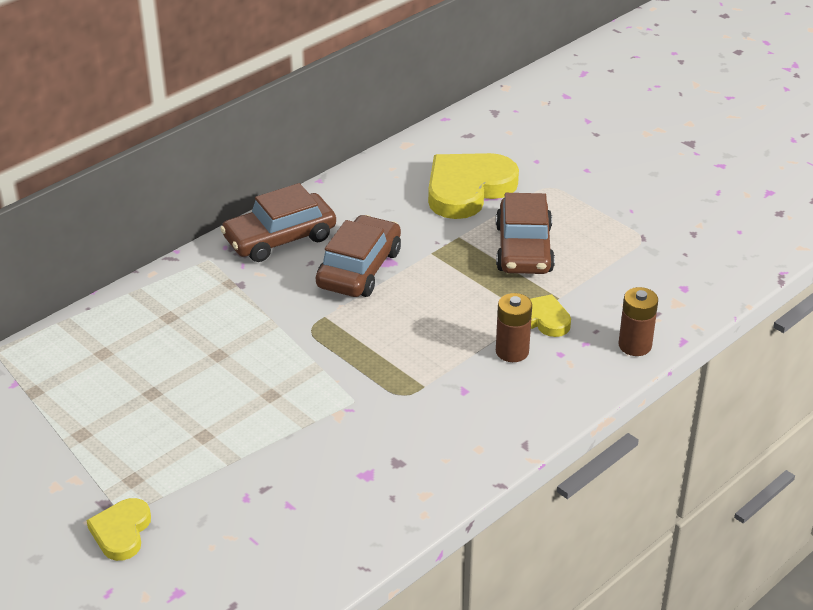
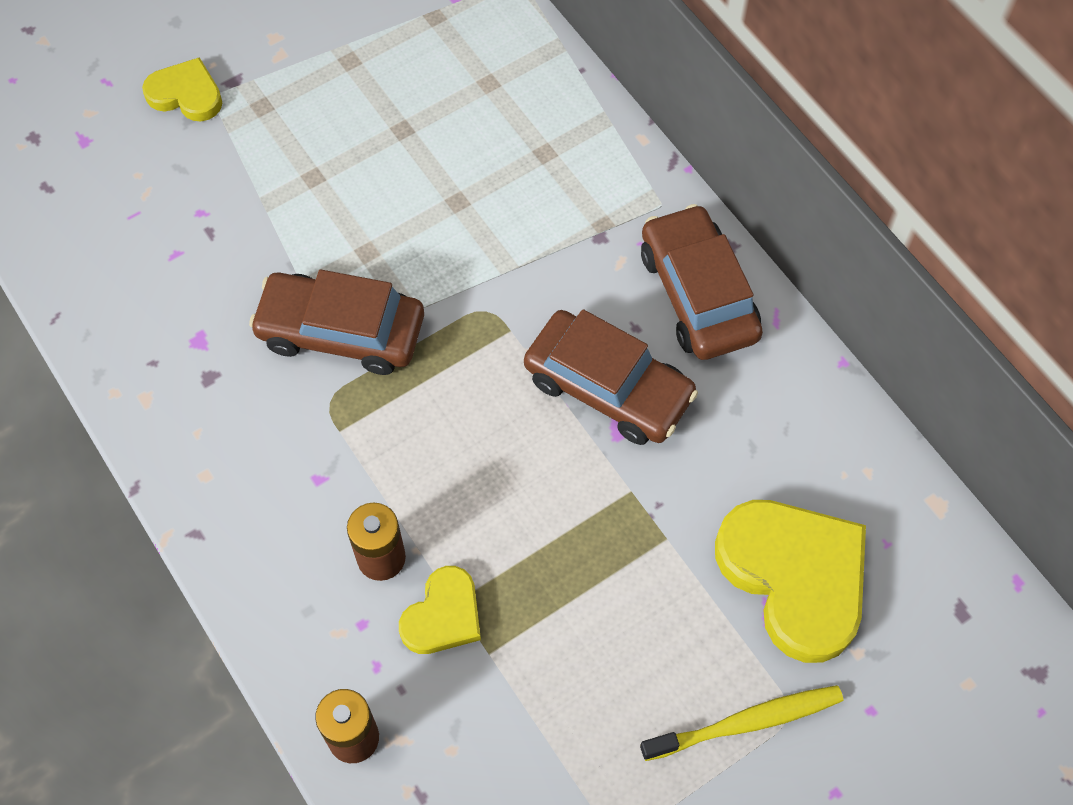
camera: 100 degrees right, 25 degrees up
(524, 249) = (620, 630): brown car -> brown car (341, 332)
(561, 200) = (745, 723): none -> yellow toothbrush

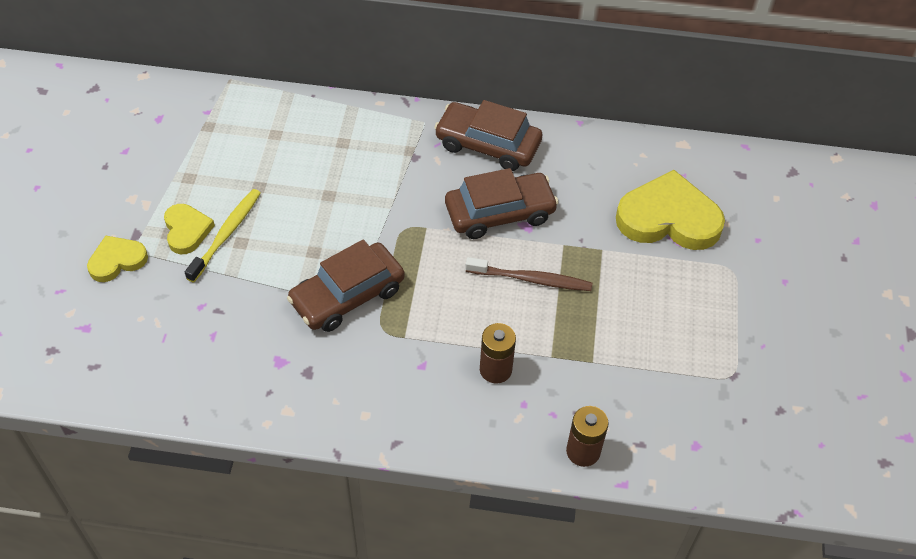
camera: 50 degrees left, 10 degrees down
(443, 615) = (553, 366): yellow heart -> yellow heart (187, 230)
(544, 496) = (531, 279): none -> brown toothbrush
(745, 723) = (722, 288): yellow toothbrush -> yellow toothbrush (226, 234)

